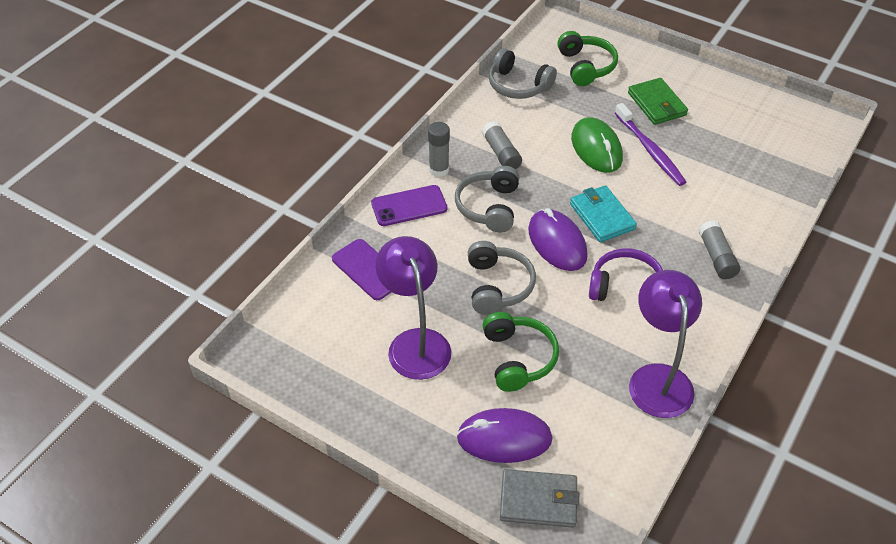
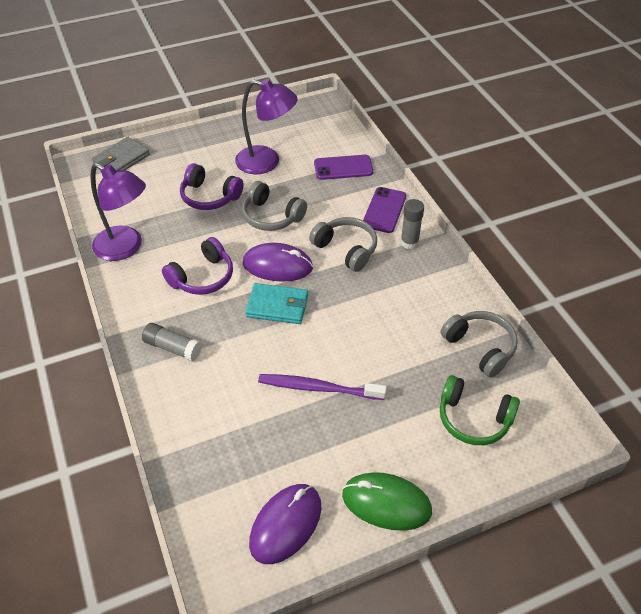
camera: 125 degrees right, 0 degrees up
(501, 153) = (398, 287): grey glue stick -> none
(504, 438) = (168, 165): purple mouse -> purple mouse (286, 524)
(518, 85) = (480, 347): grey headphones -> grey headphones turned 75 degrees clockwise
(518, 358) = (209, 197): green headphones -> purple headphones
(596, 148) = (353, 351): green mouse -> green mouse (386, 503)
(657, 104) = (373, 439): green wallet -> none

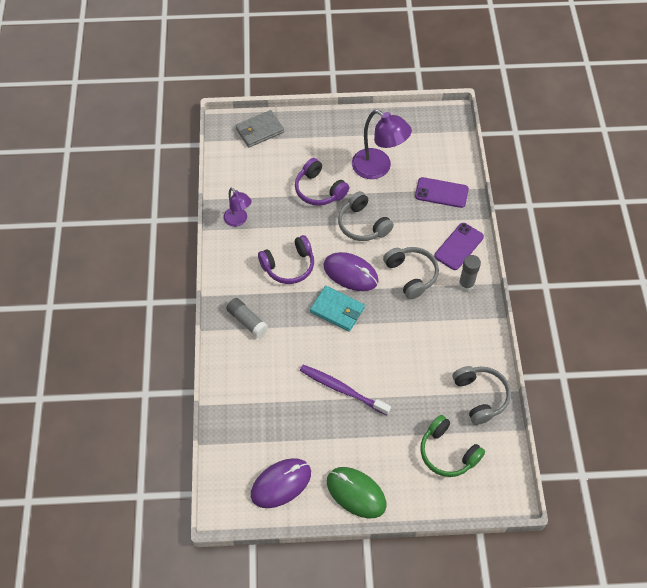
camera: 20 degrees right, 10 degrees up
(126, 248) = (238, 220): purple lamp -> purple lamp, size x0.59

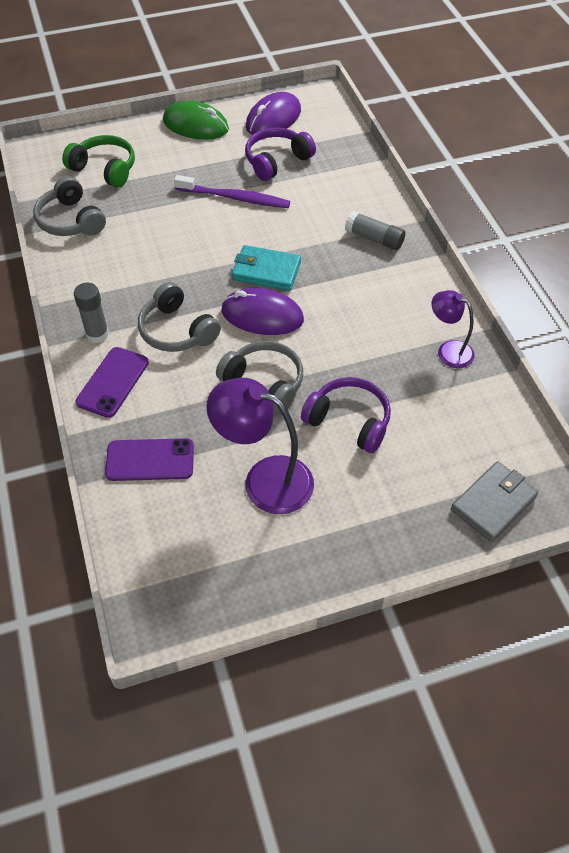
camera: 165 degrees right, 5 degrees down
(289, 266) = (349, 307): purple headphones -> purple headphones (276, 161)

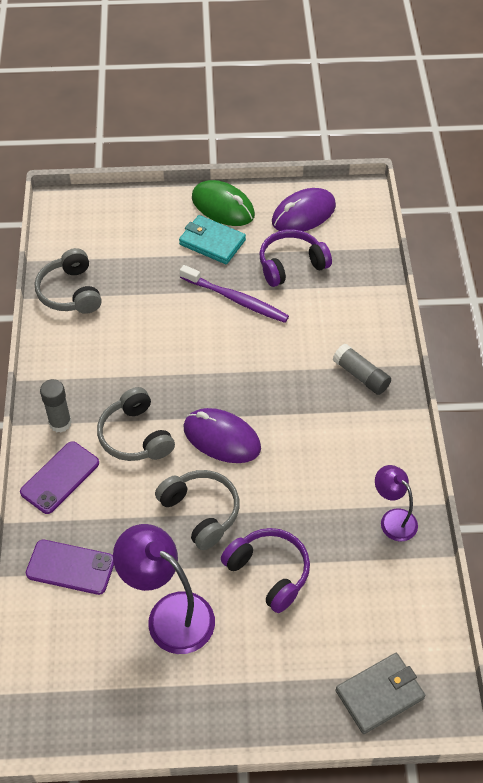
camera: 15 degrees right, 0 degrees up
(105, 169) = (119, 240): green headphones -> none
(266, 271) = (241, 389): turquoise wallet -> turquoise wallet (212, 242)

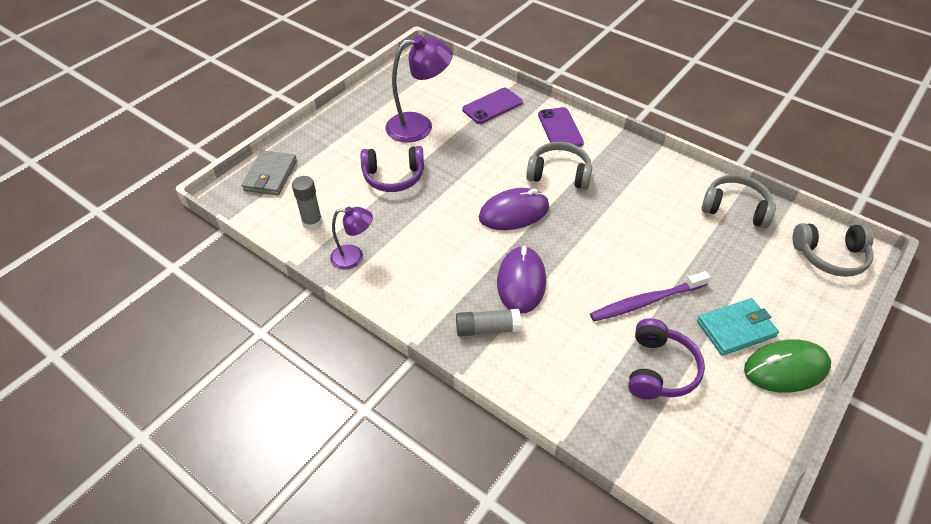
camera: 130 degrees right, 5 degrees down
(60, 423) = (604, 147): grey glue stick -> grey glue stick (312, 222)
(201, 512) = (468, 172): grey headphones -> grey headphones (830, 256)
(303, 214) = (729, 431): purple mouse -> purple mouse (521, 282)

